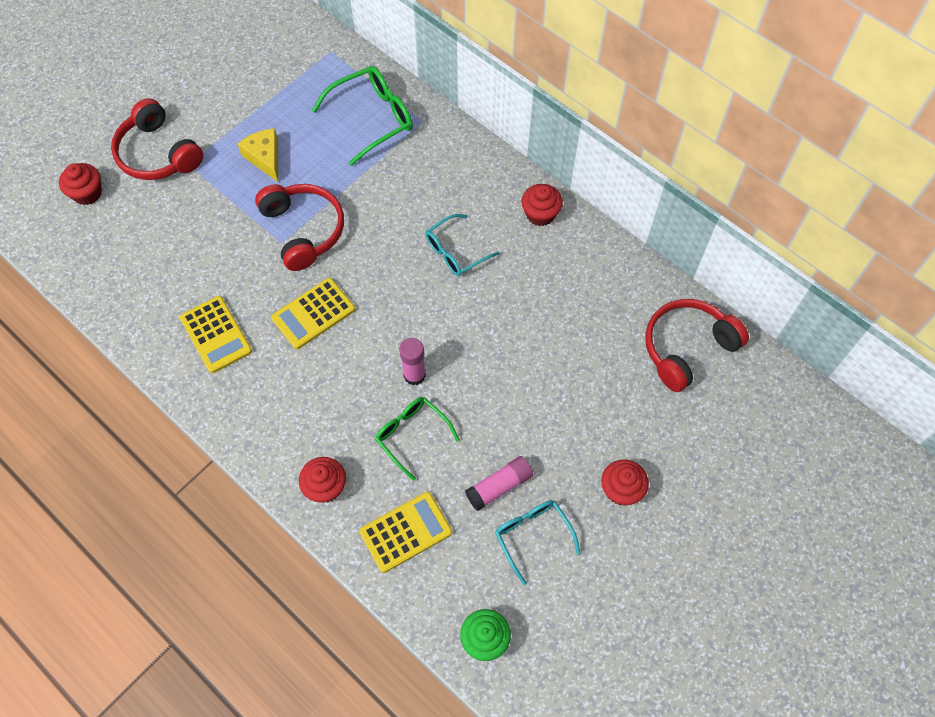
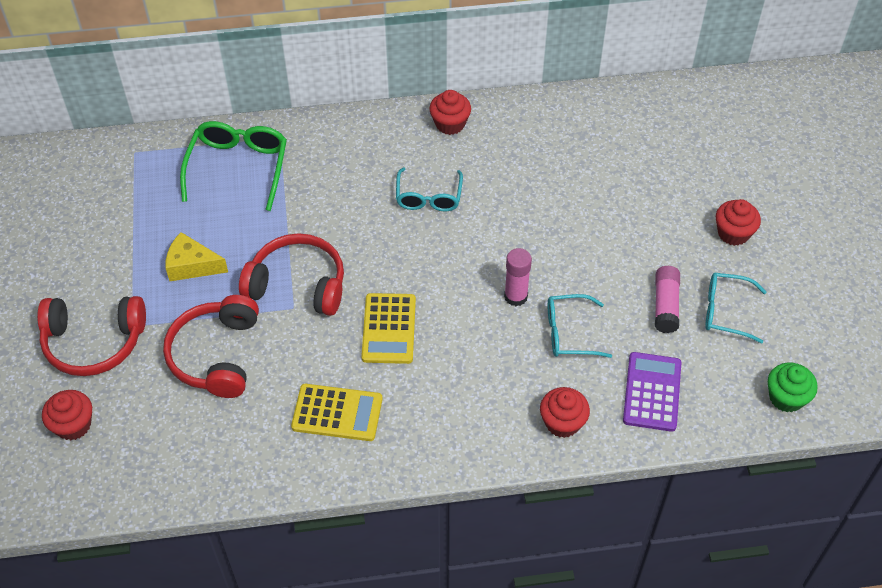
camera: 50 degrees left, 10 degrees down
(406, 532) = (652, 392): yellow calculator -> purple calculator
(412, 435) = (569, 333): green glasses -> turquoise glasses
(687, 348) = (652, 118): red headphones -> red headphones (216, 355)

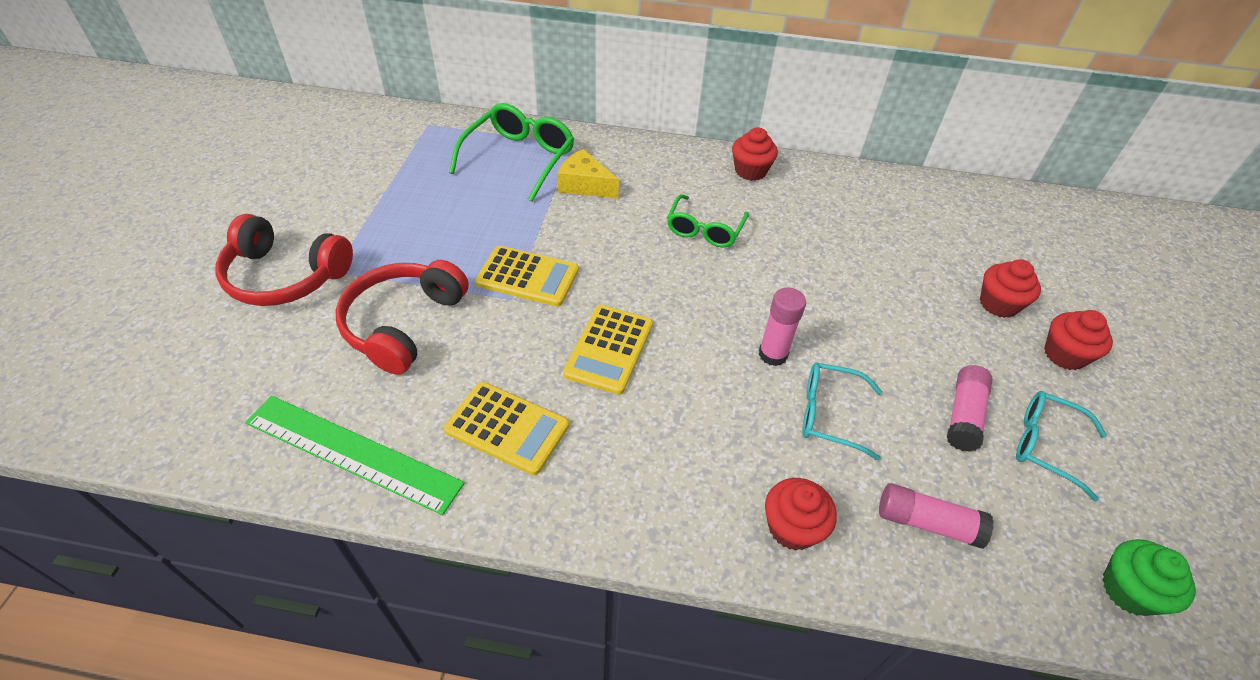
camera: 15 degrees right, 5 degrees down
(73, 425) = (208, 353): red cupcake -> red cupcake (998, 304)
(192, 266) = (427, 231): yellow cheese -> yellow cheese (584, 185)
(232, 464) = (352, 452): none -> green ruler
(298, 284) = (527, 277): red headphones -> yellow calculator
(428, 197) = (704, 230): turquoise glasses -> green glasses
(652, 392) = (927, 522): purple calculator -> pink glue stick

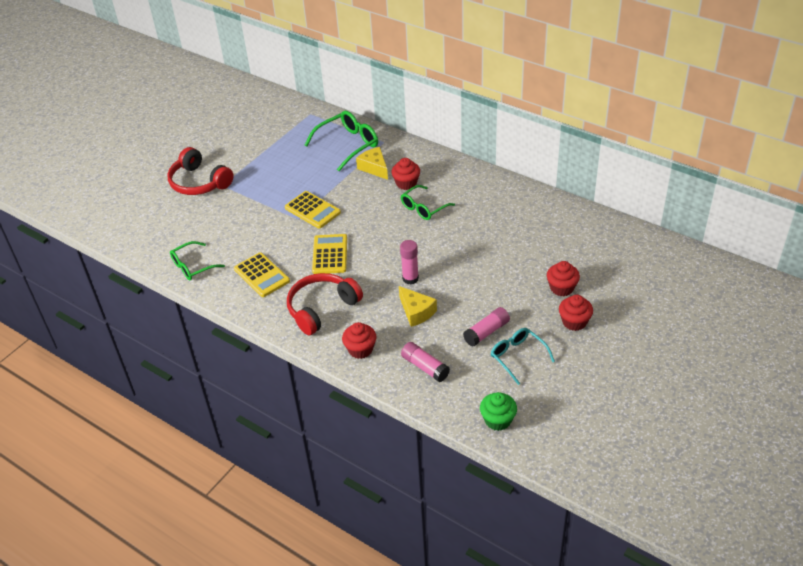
camera: 30 degrees right, 5 degrees down
(352, 452) = (192, 266): green ruler -> green glasses
(403, 324) = (241, 218): red headphones -> red headphones (322, 308)
(609, 349) = (330, 254): yellow calculator -> yellow calculator turned 135 degrees clockwise
(750, 171) = (478, 180): red cupcake -> red cupcake (406, 183)
(829, 414) = (416, 312): turquoise glasses -> yellow cheese

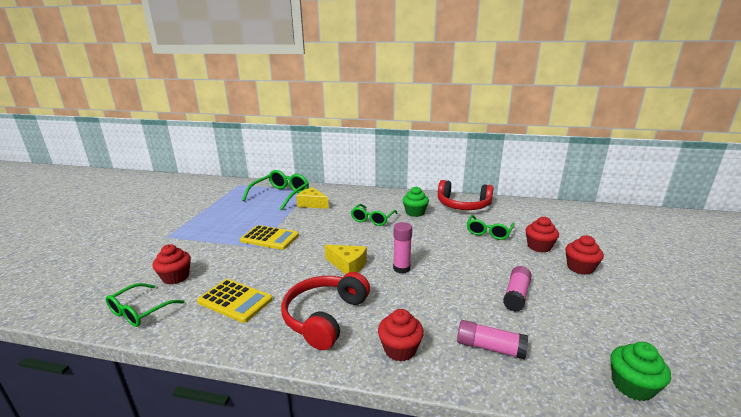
camera: 25 degrees left, 20 degrees down
(199, 182) = (139, 239): red headphones -> red headphones (463, 205)
(330, 254) = (306, 266): yellow calculator -> none
(406, 183) = (346, 208): red cupcake -> red cupcake (176, 277)
(416, 312) = (431, 294): yellow cheese -> yellow cheese (348, 265)
(475, 208) = (415, 213): none -> green cupcake
(517, 356) = (569, 309): turquoise glasses -> none
(529, 256) = (488, 232): none -> green glasses

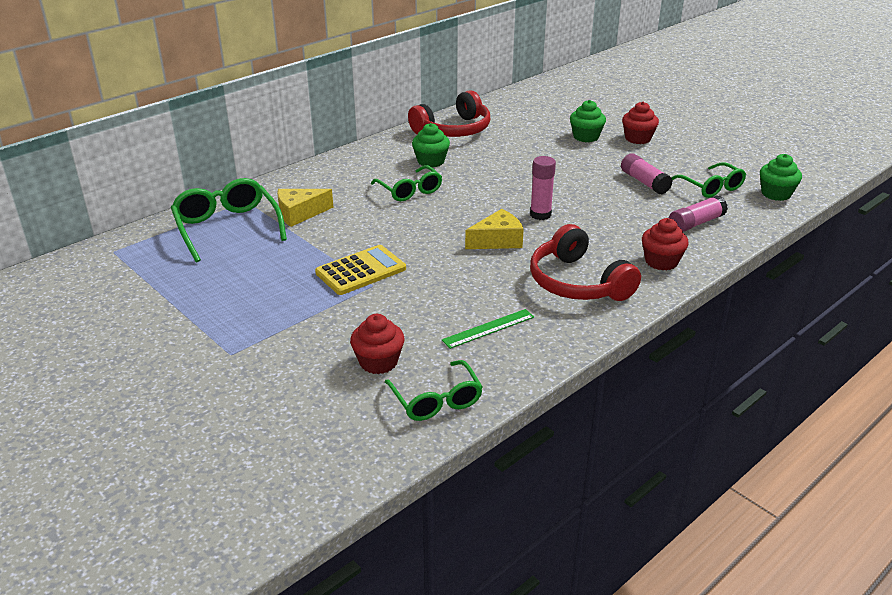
camera: 55 degrees left, 10 degrees up
(235, 301) = (488, 328): yellow calculator -> green ruler
(488, 232) = (530, 145): green glasses -> green glasses (711, 187)
(539, 247) = (586, 137): red cupcake -> green cupcake

